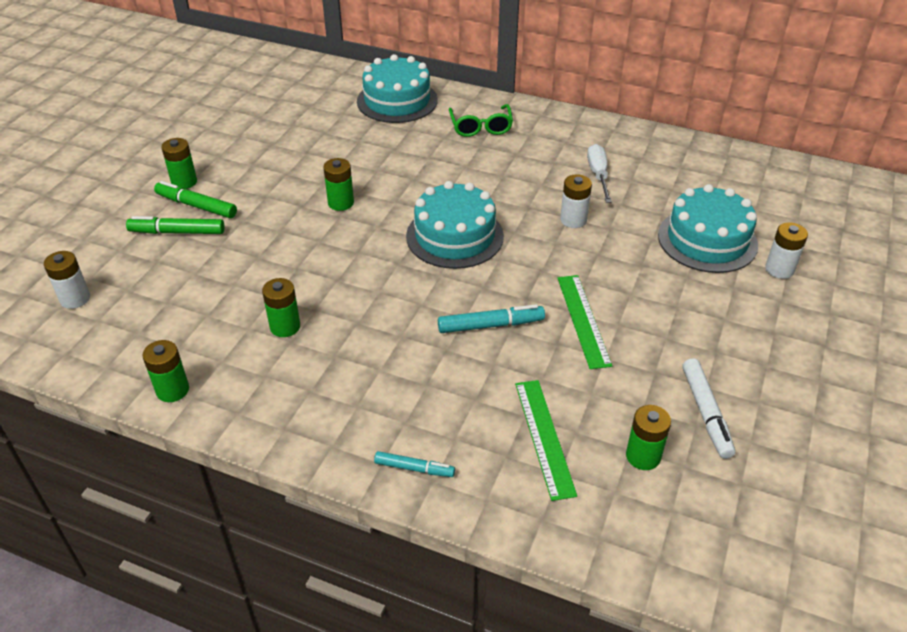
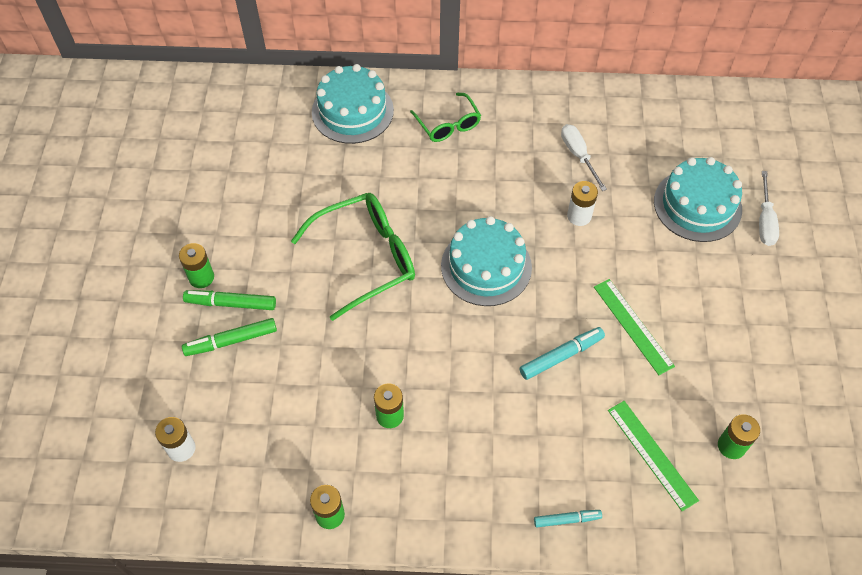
camera: 20 degrees left, 15 degrees up
(341, 203) = (365, 258): green battery -> green glasses
(706, 413) = (761, 388): white marker -> none
(779, 269) = (765, 221): white battery -> white screwdriver

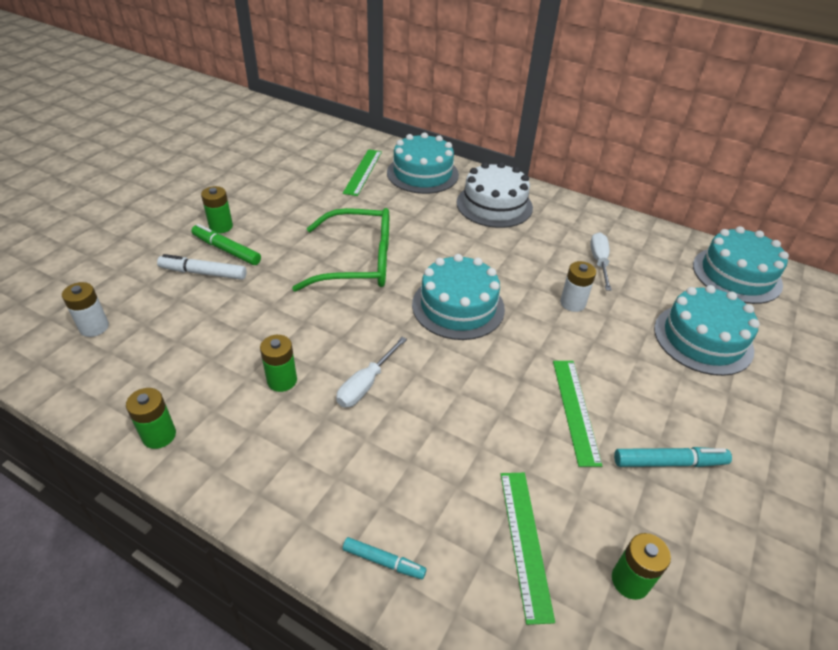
camera: 25 degrees right, 15 degrees down
(231, 341) = (203, 273): green marker -> white marker
(290, 136) = (363, 172): none -> green ruler
(448, 124) = (494, 205): green glasses -> white cake
(561, 356) = (482, 404): turquoise marker -> turquoise marker (669, 462)
(697, 117) = (736, 275): none -> turquoise cake
(765, 221) = (776, 379): white screwdriver -> white screwdriver (366, 384)

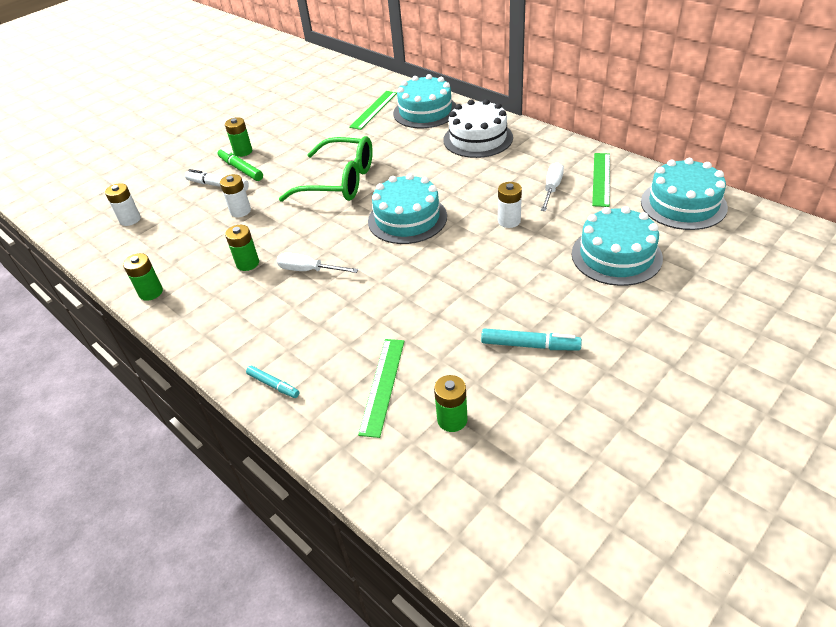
camera: 20 degrees right, 0 degrees up
(246, 307) = (240, 211): none -> white battery
(366, 384) = (309, 270): white screwdriver -> white screwdriver turned 60 degrees clockwise
(575, 410) = (469, 301): green ruler -> green ruler (601, 179)

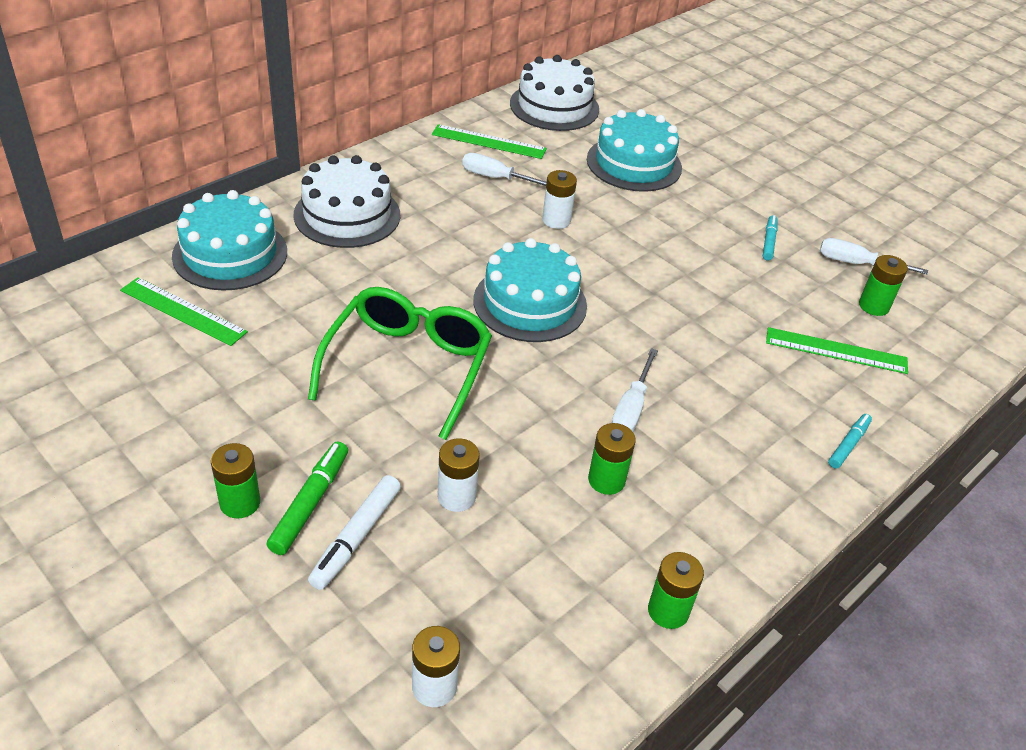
camera: 95 degrees left, 0 degrees up
(241, 169) = (310, 503): green marker -> green marker turned 150 degrees clockwise
(517, 412) = (856, 264): none -> white screwdriver
(530, 345) = (768, 242): turquoise marker -> turquoise marker, size x0.65
(683, 204) = (554, 106): turquoise cake -> white cake

